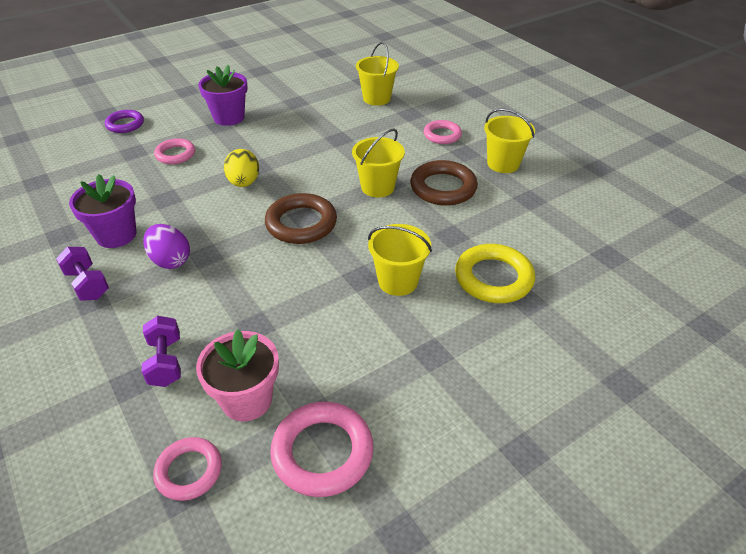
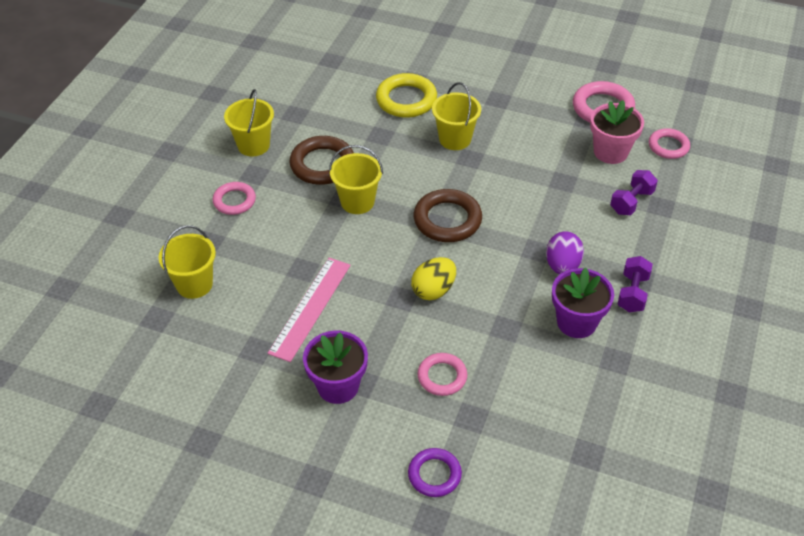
camera: 125 degrees left, 5 degrees up
(300, 129) = (310, 308): none -> pink ruler

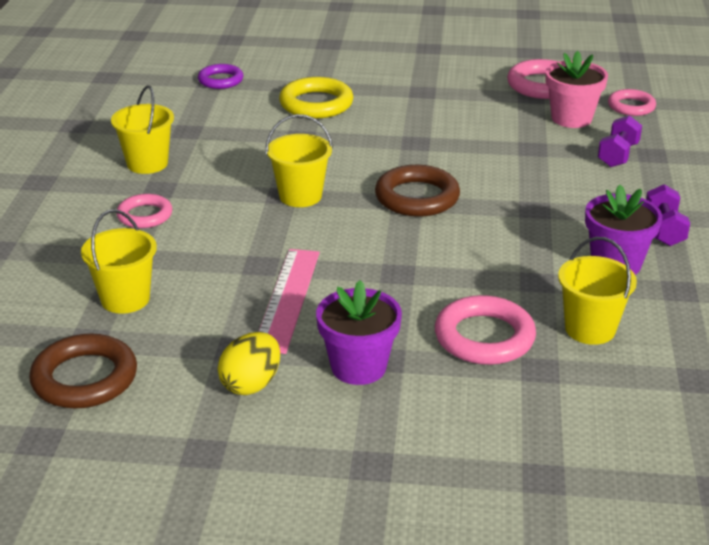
camera: 15 degrees left, 15 degrees down
(322, 164) = (241, 169): brown ring -> brown ring (84, 378)
(433, 290) = (433, 261): yellow egg -> yellow egg (251, 384)
(434, 475) = (524, 432): purple ring -> purple ring (220, 80)
(442, 377) = (484, 337): pink ring -> pink ring, size x1.57
(455, 139) = (390, 129): yellow bucket -> yellow bucket (590, 329)
(562, 266) = (572, 218): purple egg -> none

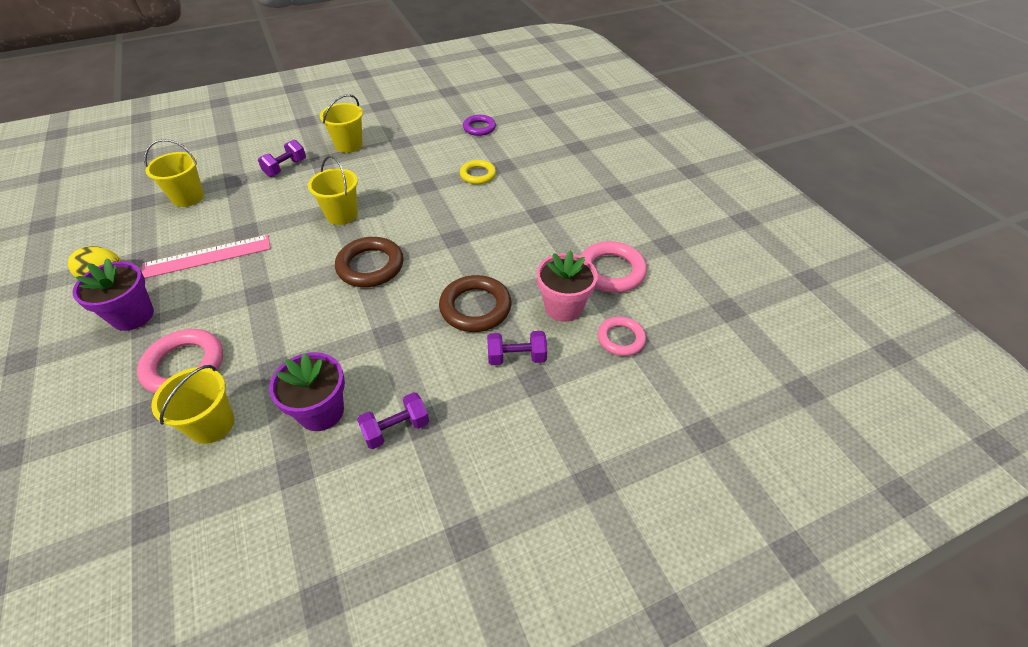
camera: 60 degrees right, 15 degrees up
(84, 378) = (102, 216): brown ring -> brown ring (475, 307)
(145, 215) = (285, 168): pink ring -> purple dumbbell
(316, 104) = (478, 175): yellow ring -> yellow ring, size x0.64

